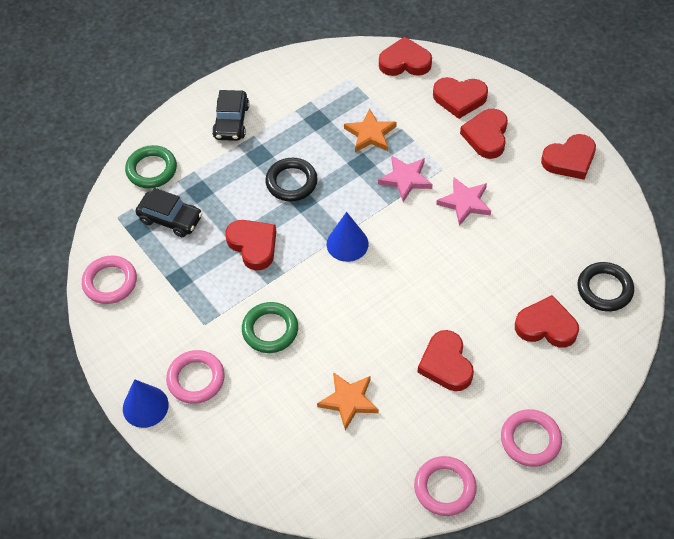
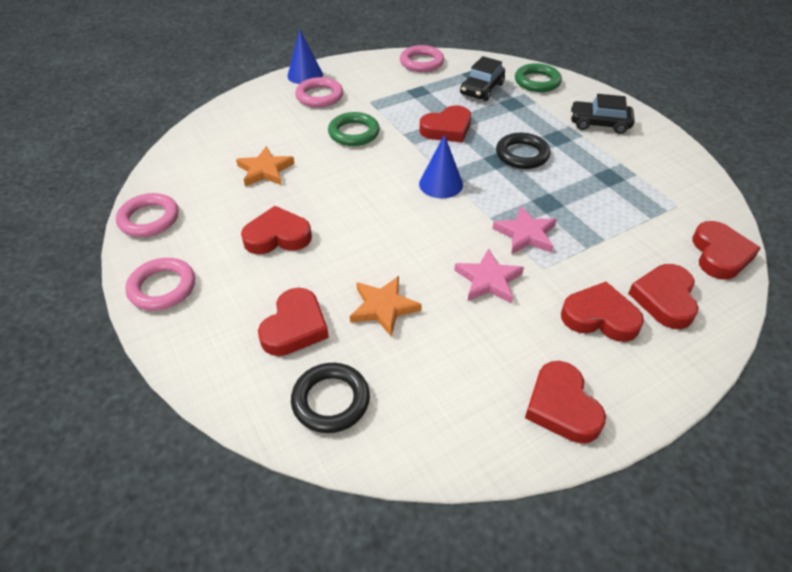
camera: 95 degrees right, 10 degrees down
(370, 134) = (592, 213): orange star -> orange star (383, 307)

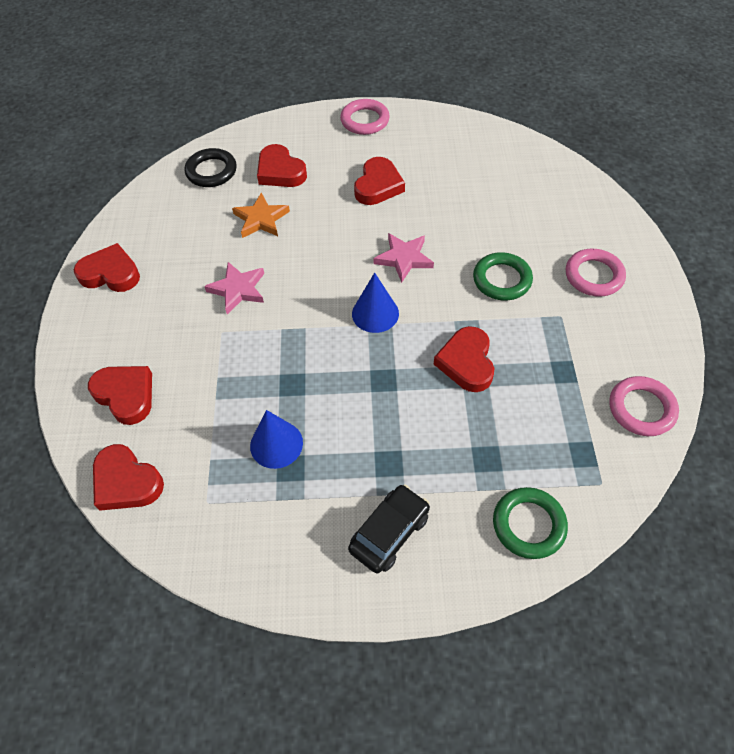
camera: 120 degrees right, 10 degrees up
(149, 219) = (447, 124): pink ring -> none
(265, 170) = (473, 200): orange star -> none
(305, 75) = (652, 278): blue cone -> blue cone (276, 444)
(482, 89) = (538, 443): black car -> none
(522, 155) = (378, 407): black ring -> none
(525, 234) = (266, 342): pink star -> pink star (404, 258)
(600, 317) = (149, 339): red heart -> none

